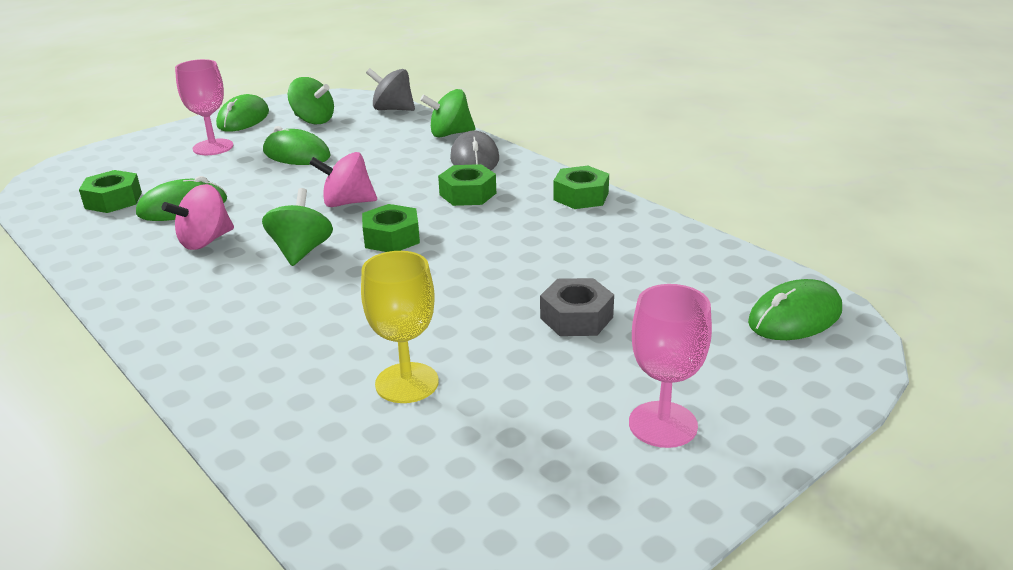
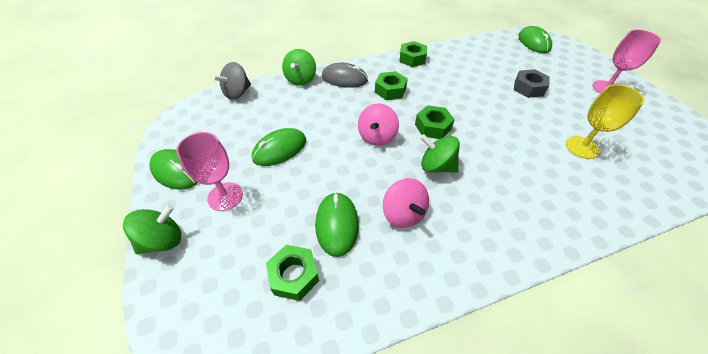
camera: 70 degrees left, 20 degrees up
(313, 120) = (221, 132): green spinning top -> green spinning top (163, 240)

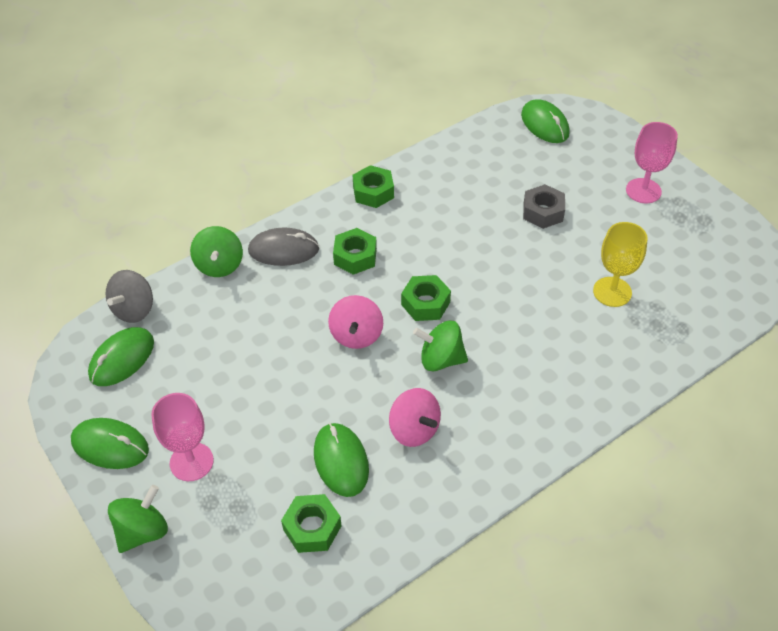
camera: 15 degrees left, 0 degrees up
(279, 149) = (234, 383): green mouse -> green mouse (122, 359)

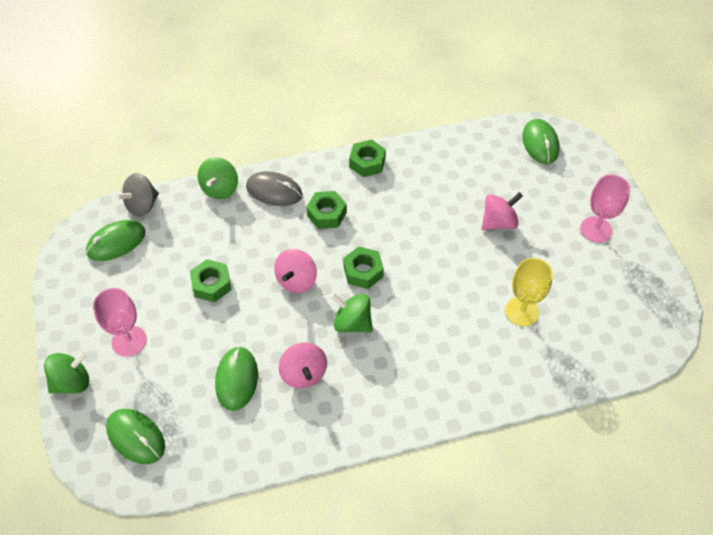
camera: 20 degrees right, 5 degrees up
(110, 446) = (78, 308): green mouse -> green mouse (136, 437)
(312, 528) = (191, 424): green nut -> green nut (211, 284)
(543, 212) = (498, 222): grey nut -> pink spinning top

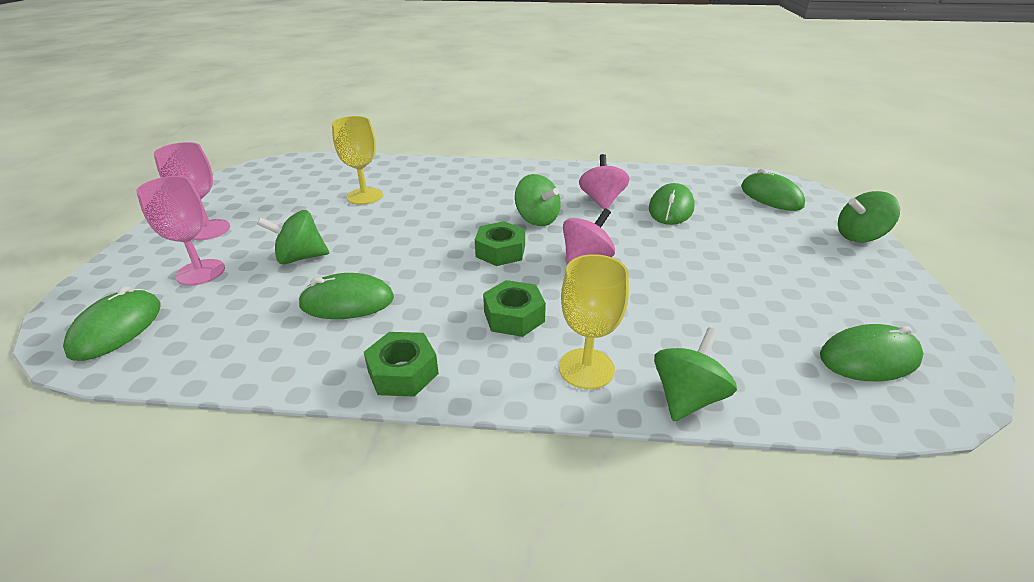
camera: 160 degrees left, 20 degrees down
(129, 341) = (801, 253): pink goblet -> pink goblet (200, 272)
(142, 205) = (842, 406): grey spinning top -> none
(211, 284) = (699, 278): green nut -> none
(274, 191) = (586, 368): grey mouse -> yellow goblet
(433, 196) = (347, 302): none -> green mouse
(498, 222) = (300, 257): pink spinning top -> green spinning top

